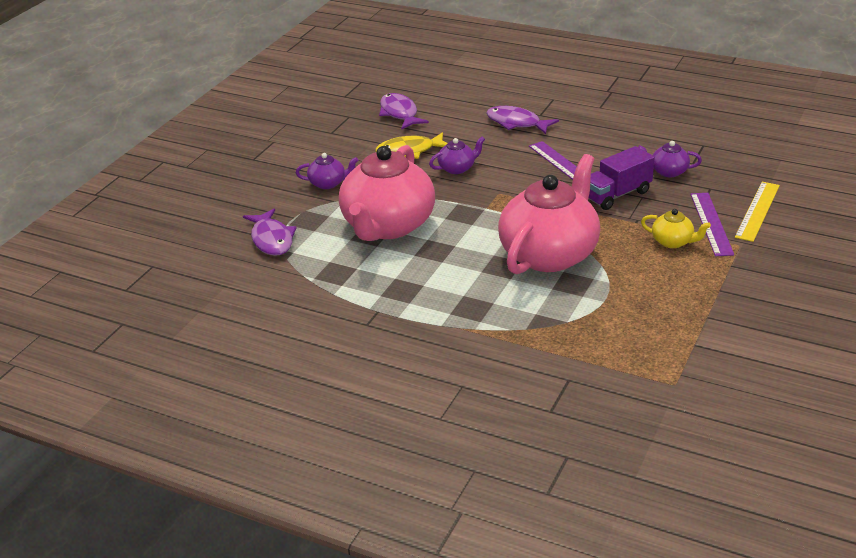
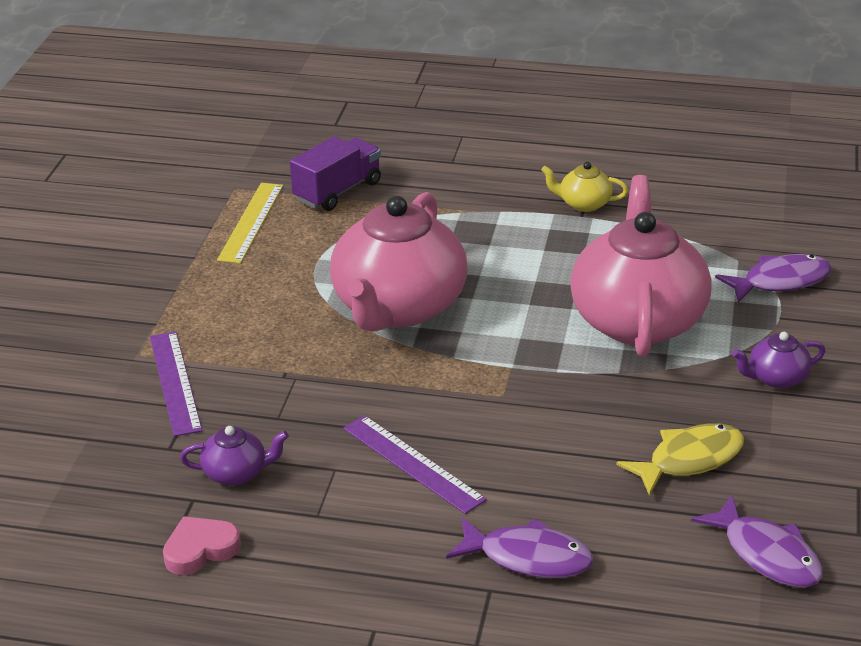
camera: 165 degrees right, 0 degrees up
(272, 239) = (780, 281): purple fish -> purple fish turned 105 degrees clockwise
(457, 168) = (589, 434): purple teapot -> none
(616, 195) = (318, 415): purple truck -> purple truck (337, 191)
(673, 242) = (232, 346): yellow teapot -> yellow teapot (583, 204)
(686, 142) = (200, 549): none -> pink heart
(757, 211) = (102, 413): yellow ruler -> yellow ruler (251, 222)

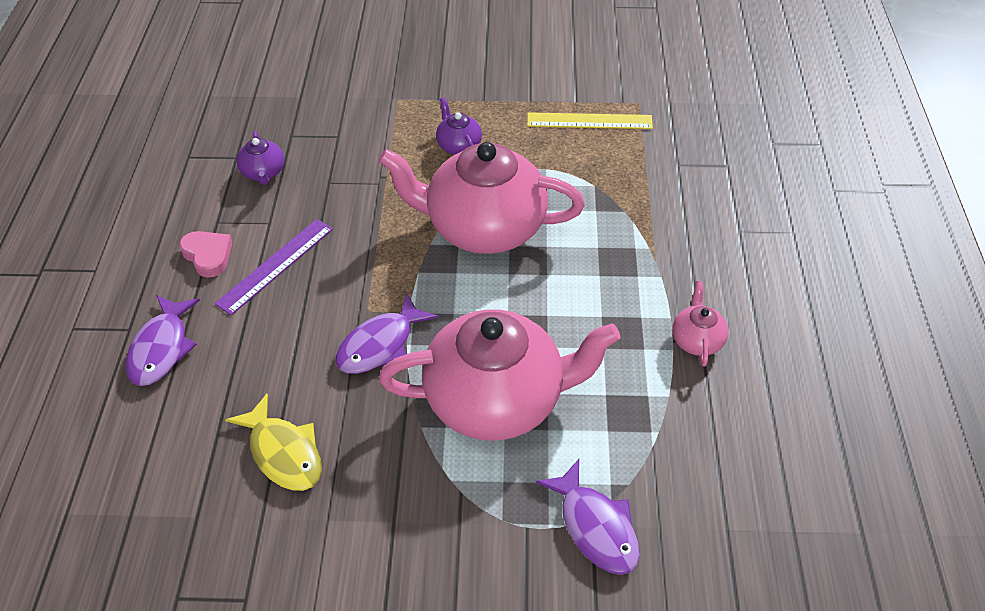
camera: 80 degrees right, 15 degrees up
(175, 382) = (366, 123): purple ruler -> none
(200, 549) = (183, 171): pink heart -> pink heart (208, 255)
(337, 191) = (655, 163): purple truck -> none
(583, 204) = (697, 340): yellow teapot -> pink teapot
(767, 554) = (153, 518): purple fish -> purple fish (380, 345)
(776, 378) = (415, 524): purple teapot -> purple teapot (458, 145)

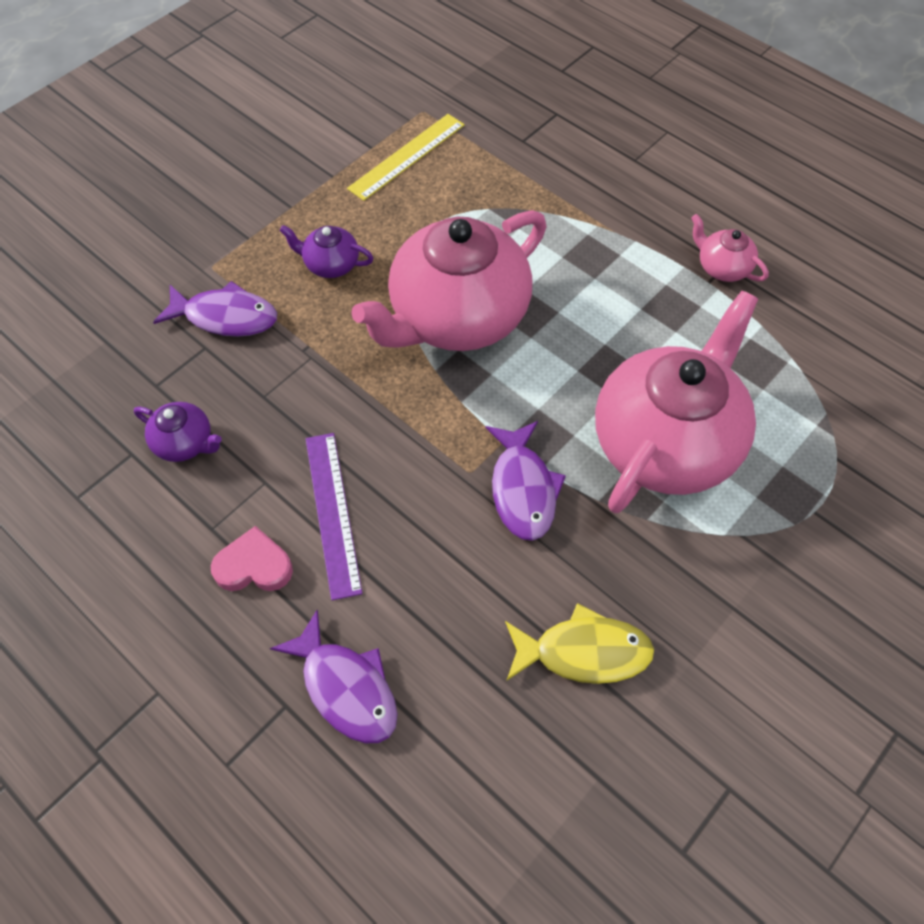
camera: 50 degrees left, 10 degrees up
(596, 527) = (851, 464): purple fish -> purple fish (226, 317)

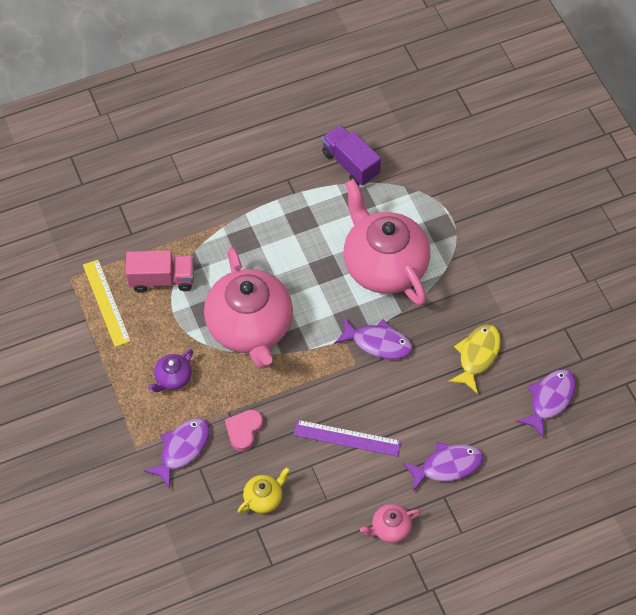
camera: 65 degrees left, 0 degrees up
(185, 443) = (264, 498): purple teapot -> yellow teapot
(254, 566) = (360, 486): pink heart -> pink heart (244, 431)
(474, 195) = (162, 279): none -> pink truck
(563, 821) = (549, 400): none -> purple fish
(722, 267) = (288, 181): pink teapot -> pink teapot (390, 528)
(810, 329) = (350, 164): none -> purple truck

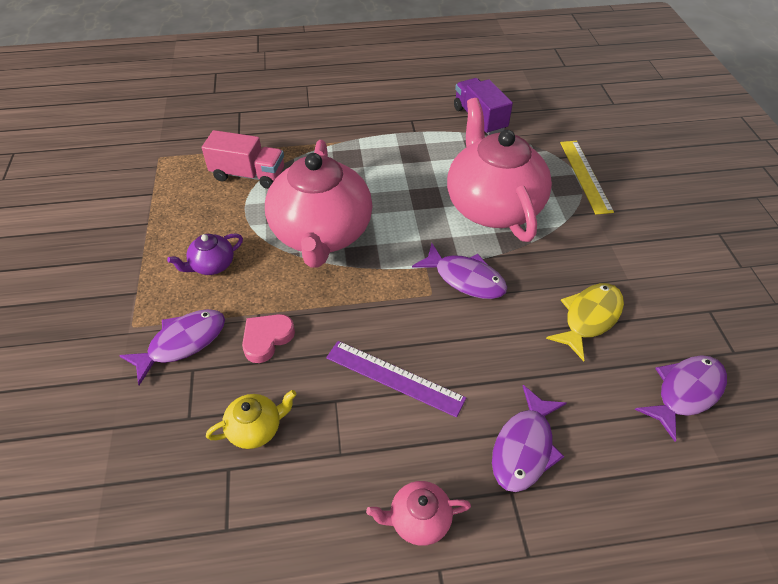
camera: 15 degrees right, 10 degrees down
(106, 302) = (181, 183): yellow ruler -> yellow ruler (585, 176)
(447, 466) = (524, 447): purple fish -> purple fish turned 120 degrees clockwise

